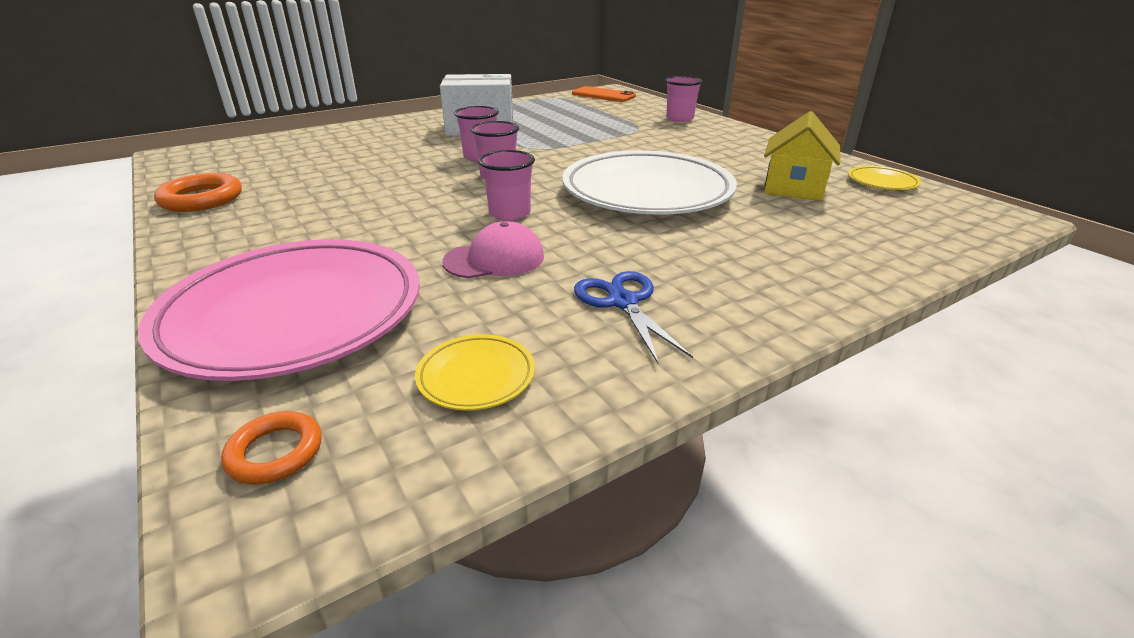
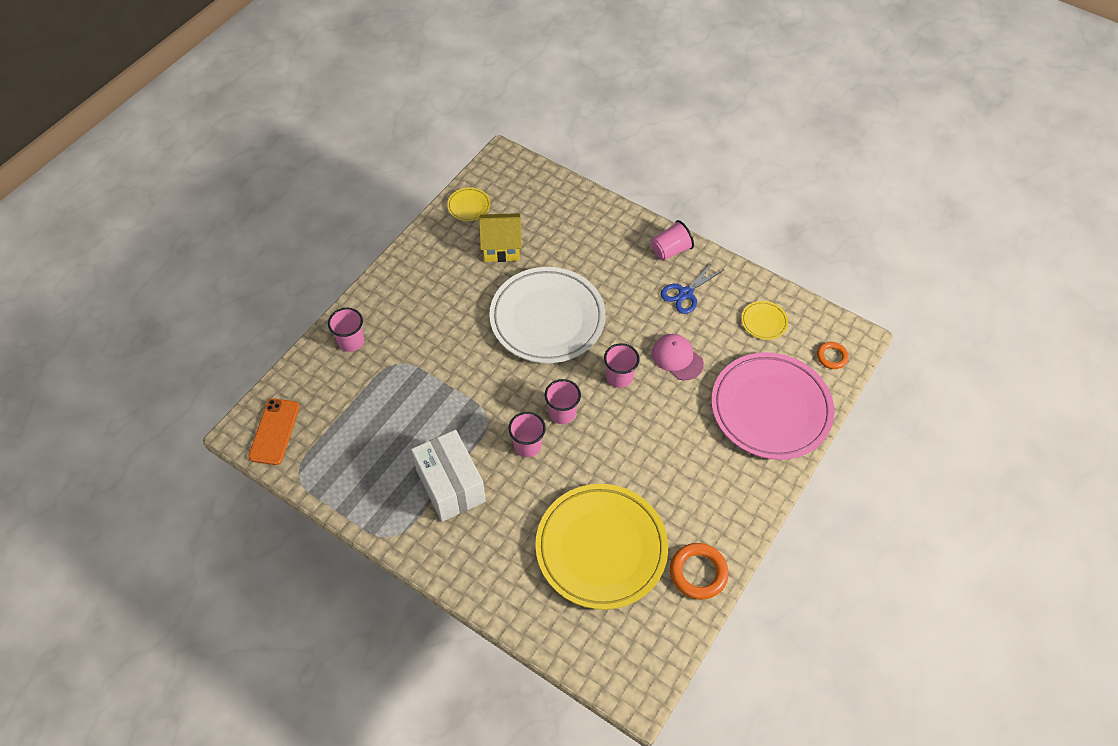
camera: 115 degrees left, 25 degrees up
(319, 165) = (601, 548): none -> yellow plate
(746, 315) = (670, 250): none -> pink cup

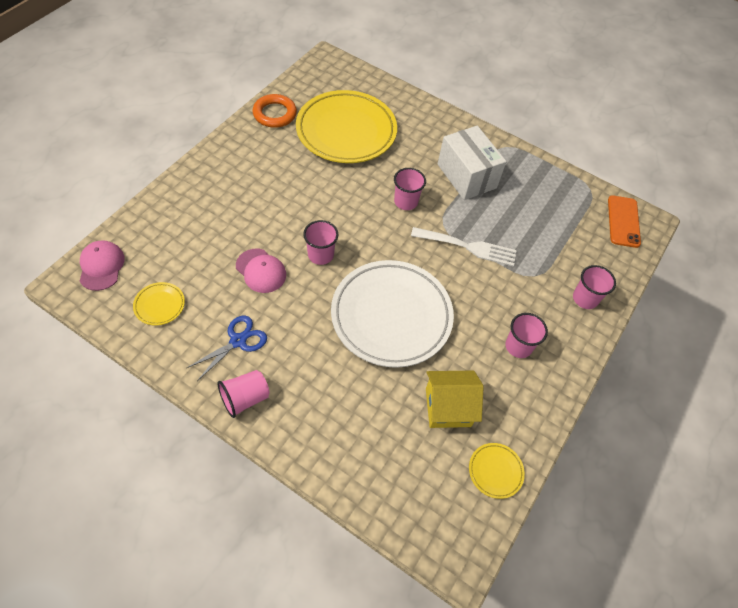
camera: 175 degrees right, 0 degrees up
(462, 392) = (468, 247): none -> white fork
(562, 413) = (376, 226): pink cup -> pink cup (518, 346)
(770, 409) = (181, 221): pink plate -> none
(831, 357) = (101, 266): orange ring -> pink cap

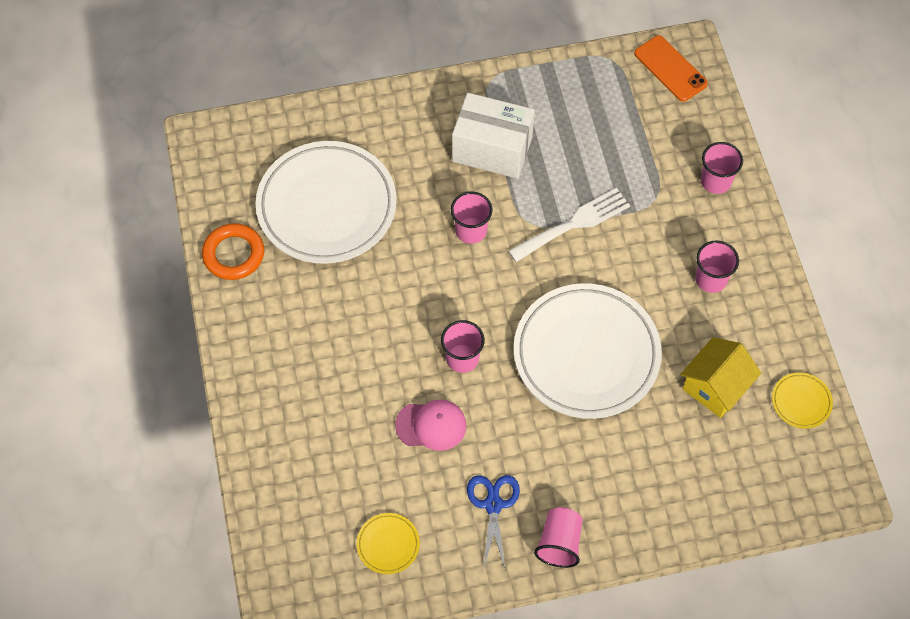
camera: 40 degrees left, 5 degrees up
(101, 266) = (288, 566): pink cap -> none
(346, 131) = (327, 206): yellow plate -> white plate

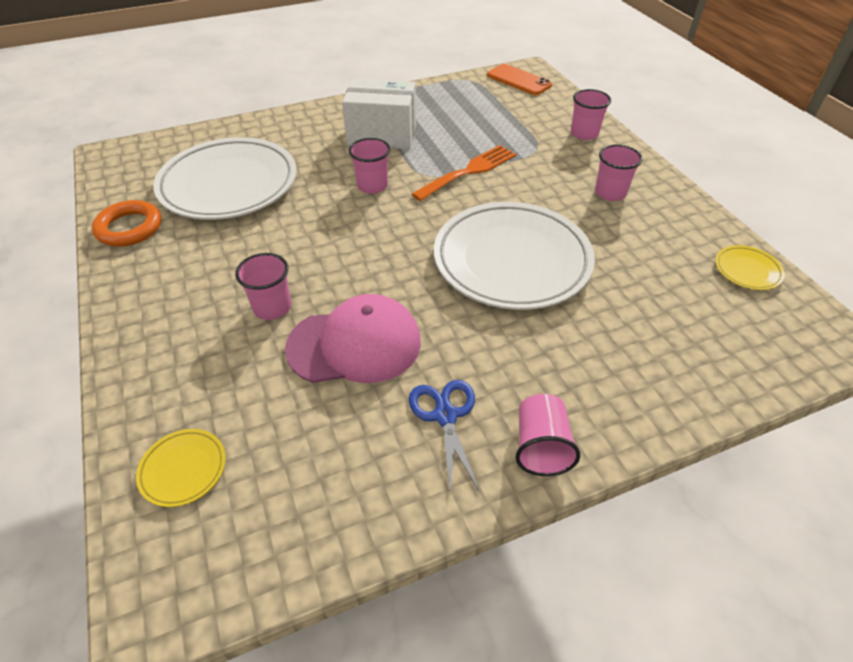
camera: 10 degrees left, 15 degrees down
(388, 544) = (314, 485): yellow plate -> yellow plate (183, 469)
(431, 425) = (355, 344): pink cap -> pink cap, size x1.59
(462, 358) = (381, 280): pink cup -> pink cup (272, 307)
(574, 224) = (469, 171): white fork -> orange fork
(715, 387) = (654, 270): yellow house -> none

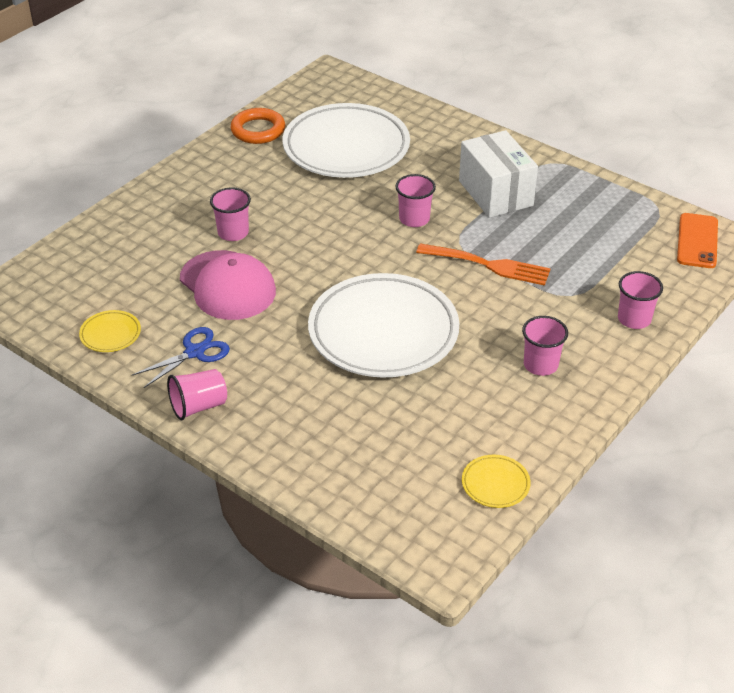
camera: 60 degrees right, 5 degrees down
(183, 469) = (83, 261): yellow plate -> yellow plate (110, 334)

